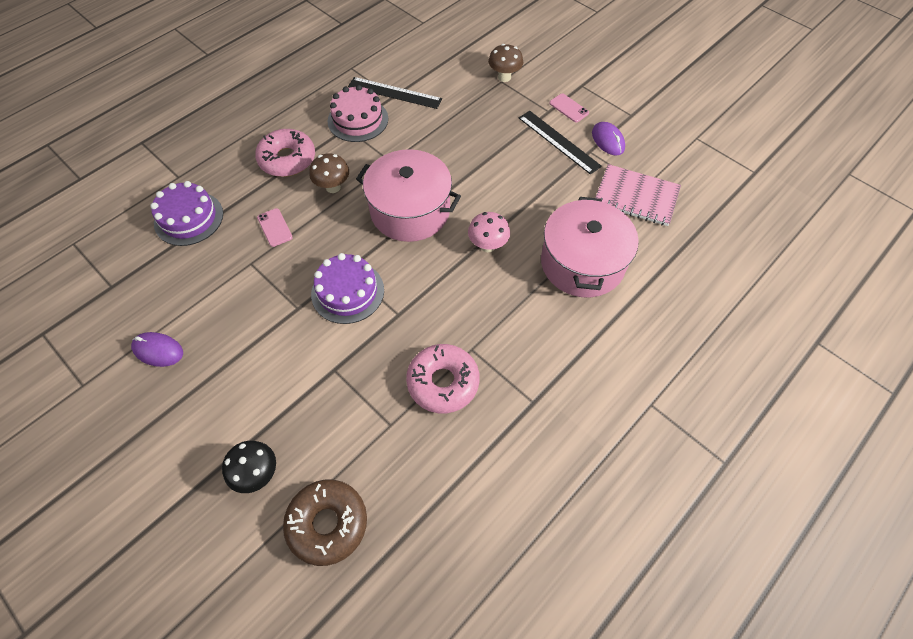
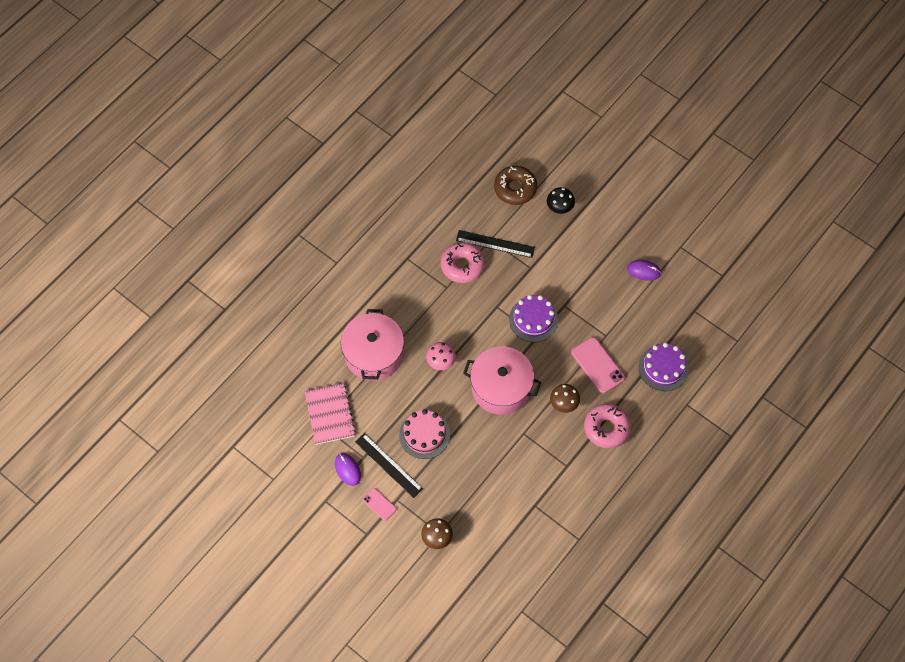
camera: 175 degrees right, 5 degrees up
(274, 227) = (598, 365): pink phone -> pink phone, size x1.77
(358, 120) = (559, 475): pink cake -> pink cake (424, 434)
(394, 93) = (533, 510): black ruler -> black ruler (495, 244)
(636, 197) = (330, 414): pink notebook -> pink notebook turned 60 degrees clockwise

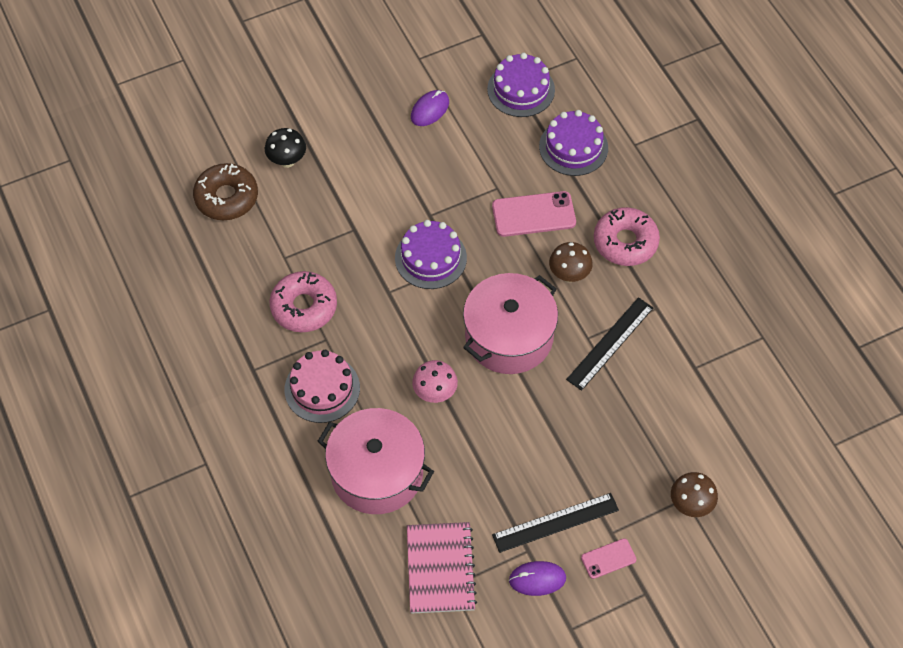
camera: 65 degrees left, 5 degrees down
(330, 414) = (440, 569): pink notebook -> pink notebook turned 75 degrees clockwise
(424, 434) = (531, 458): pink cake -> pink cake (322, 388)
(495, 244) = (294, 255): black ruler -> black ruler (610, 343)
(691, 317) = (521, 89): none -> purple cake

